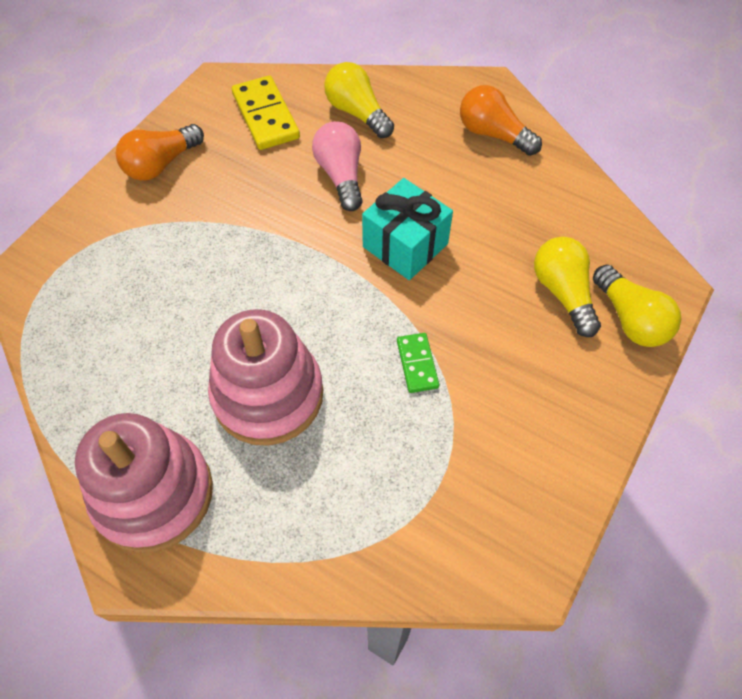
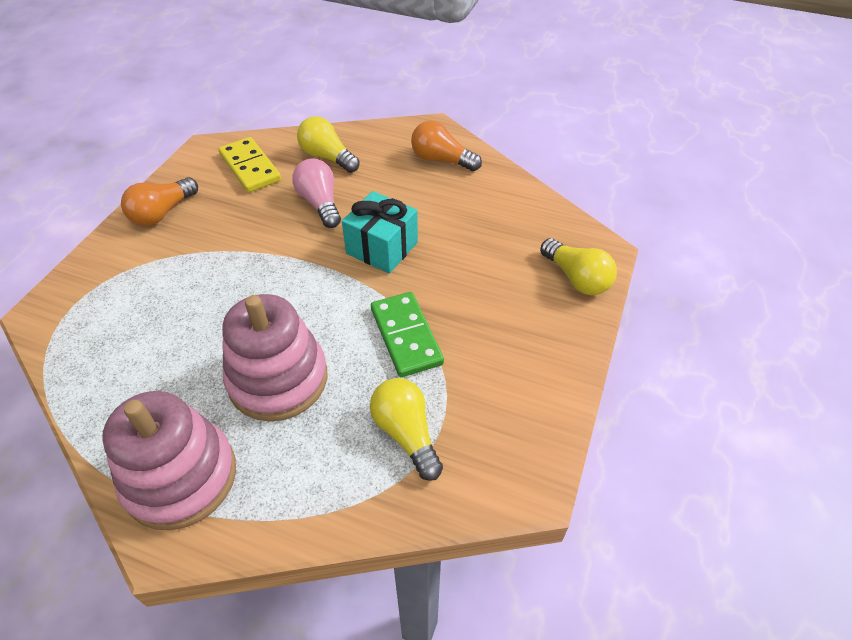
camera: 10 degrees left, 10 degrees down
(417, 364) = (406, 336): green domino -> green domino, size x1.73
(563, 293) = (518, 266): yellow light bulb -> yellow light bulb (406, 433)

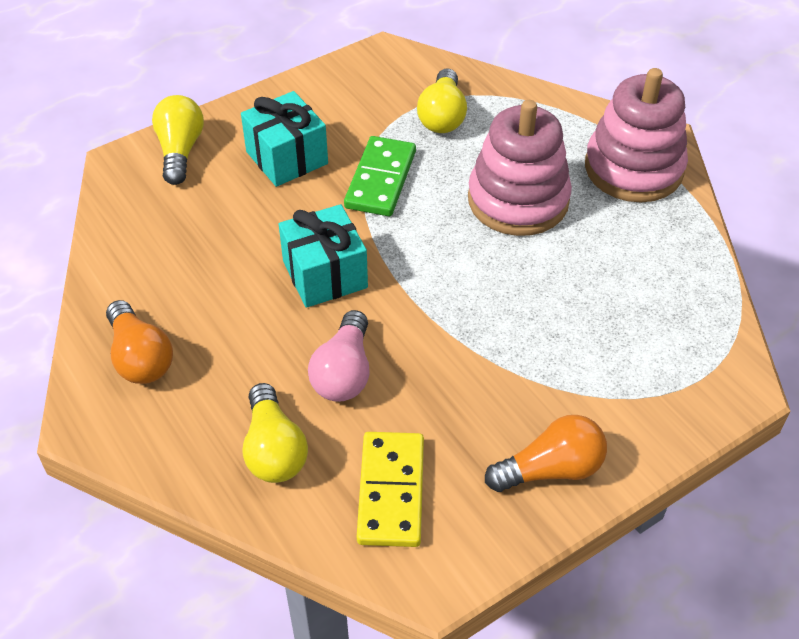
camera: 145 degrees left, 0 degrees up
(495, 315) = (287, 158): none -> turquoise gift

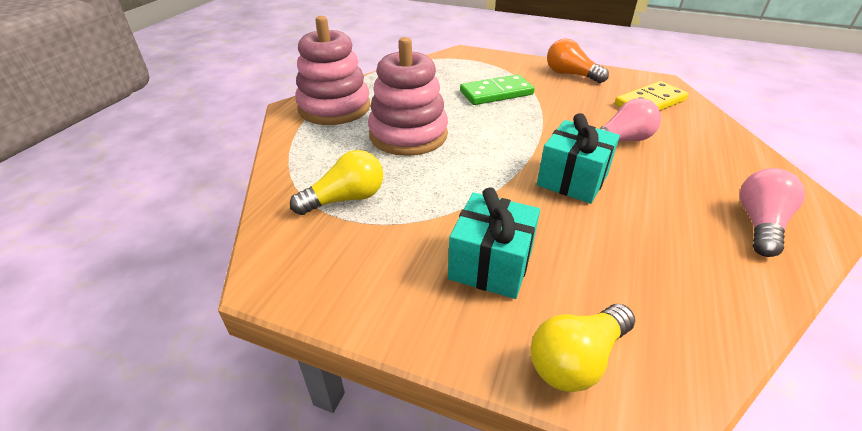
camera: 125 degrees left, 10 degrees down
(140, 357) = (759, 224): orange light bulb -> pink light bulb
(274, 449) = (697, 141): yellow light bulb -> none
(380, 179) = (455, 197): green domino -> green domino (496, 93)

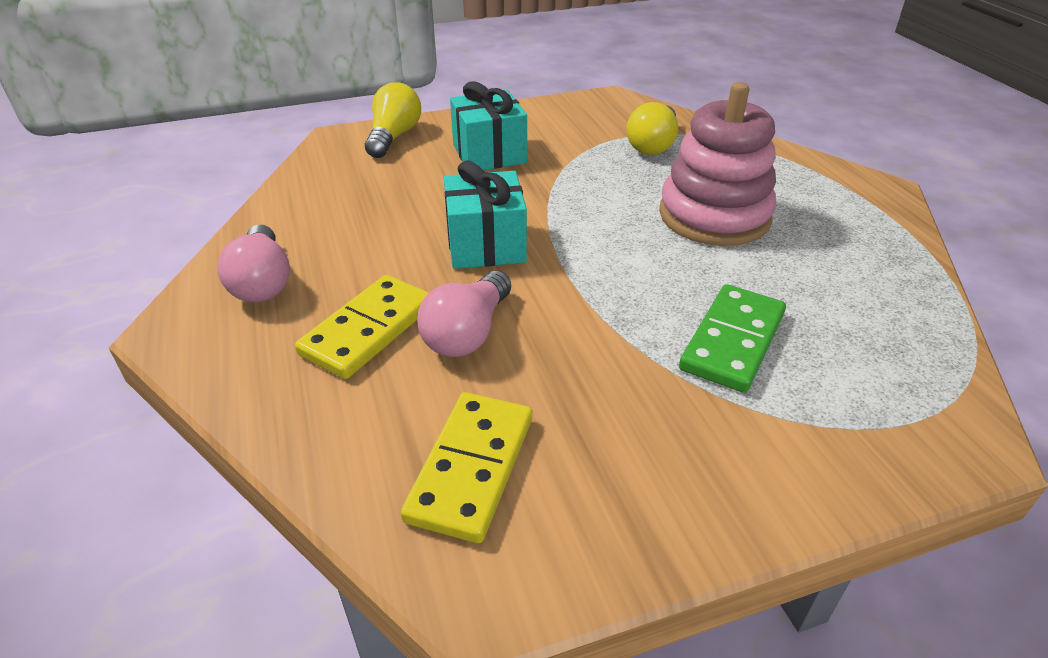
camera: 140 degrees right, 0 degrees up
(334, 107) = (850, 208): pink stacking toy -> none
(570, 74) = (689, 487): orange light bulb -> none
(681, 163) = (368, 330): none -> yellow domino

